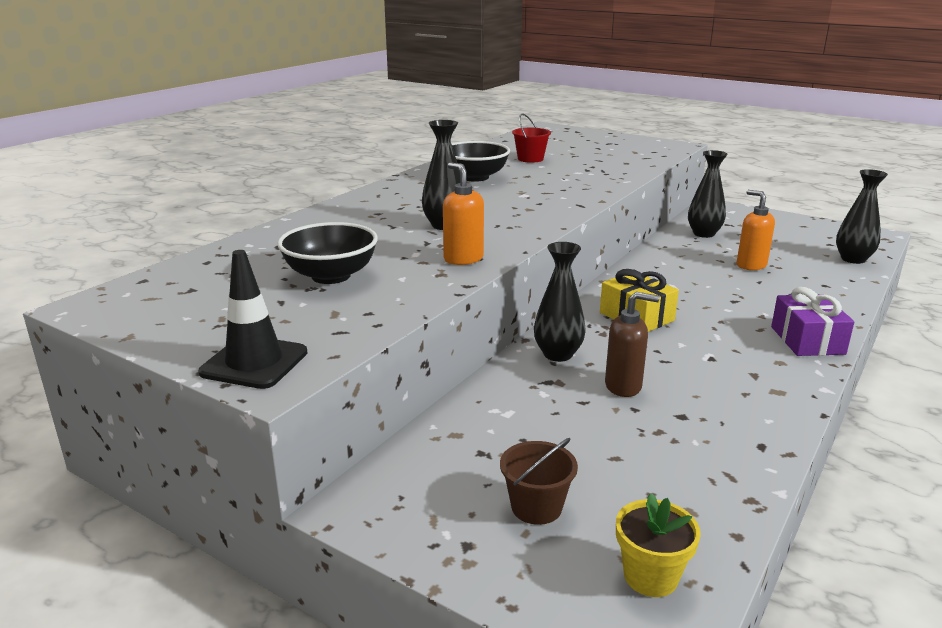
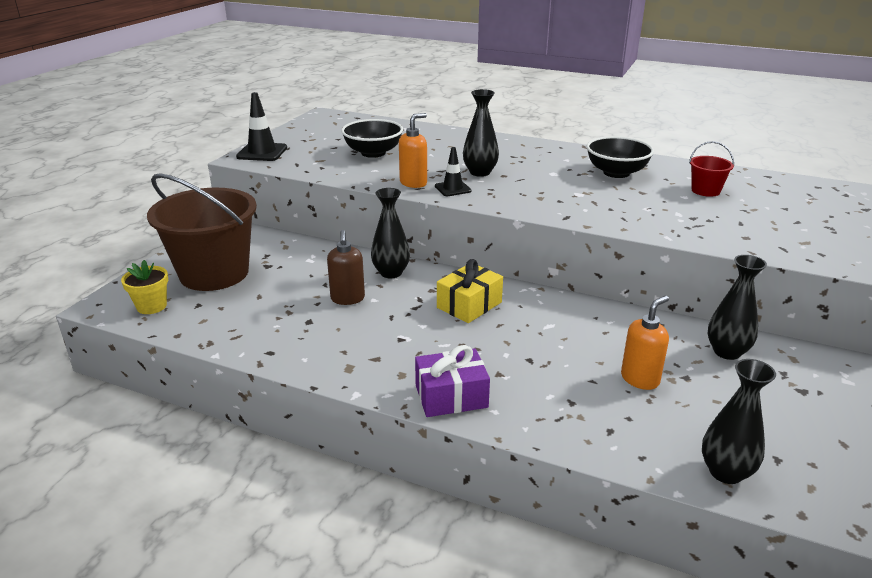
camera: 80 degrees right, 5 degrees up
(490, 241) = (453, 188): none -> black traffic cone
(536, 507) = (214, 273): brown bucket -> brown bucket, size x2.38

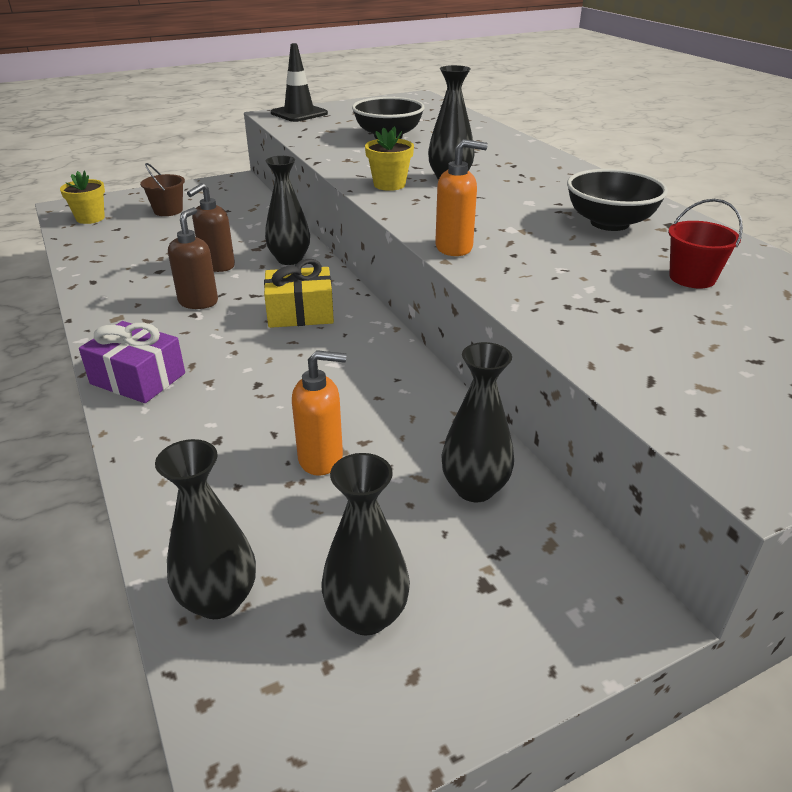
camera: 40 degrees right, 5 degrees up
(214, 273) = (168, 210): brown bucket -> brown bucket, size x0.42
(386, 329) = (198, 302): none -> brown soap dispenser
(413, 183) = (365, 170): orange soap dispenser -> orange soap dispenser (454, 248)
(453, 188) = (389, 185): black traffic cone -> yellow flower pot
(788, 434) = (366, 615): none -> black vase

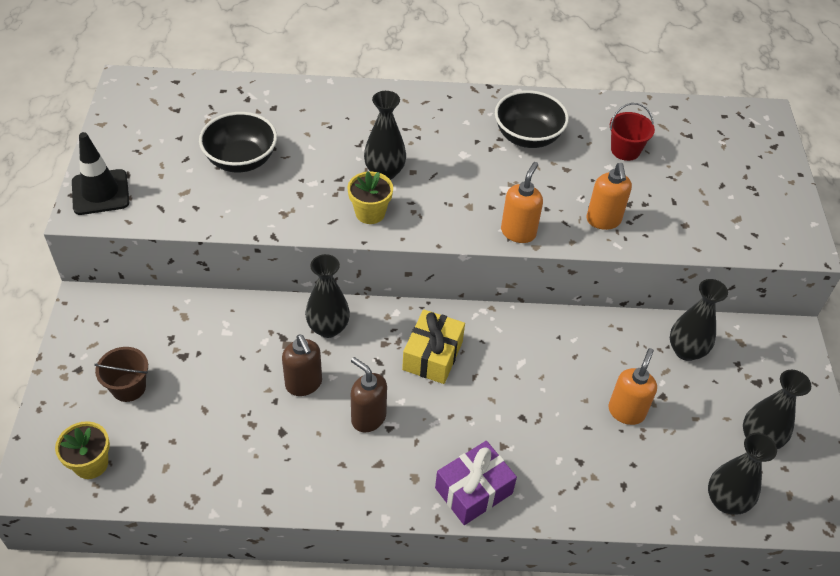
camera: 65 degrees left, 15 degrees up
(544, 289) = (603, 220): none -> orange soap dispenser

